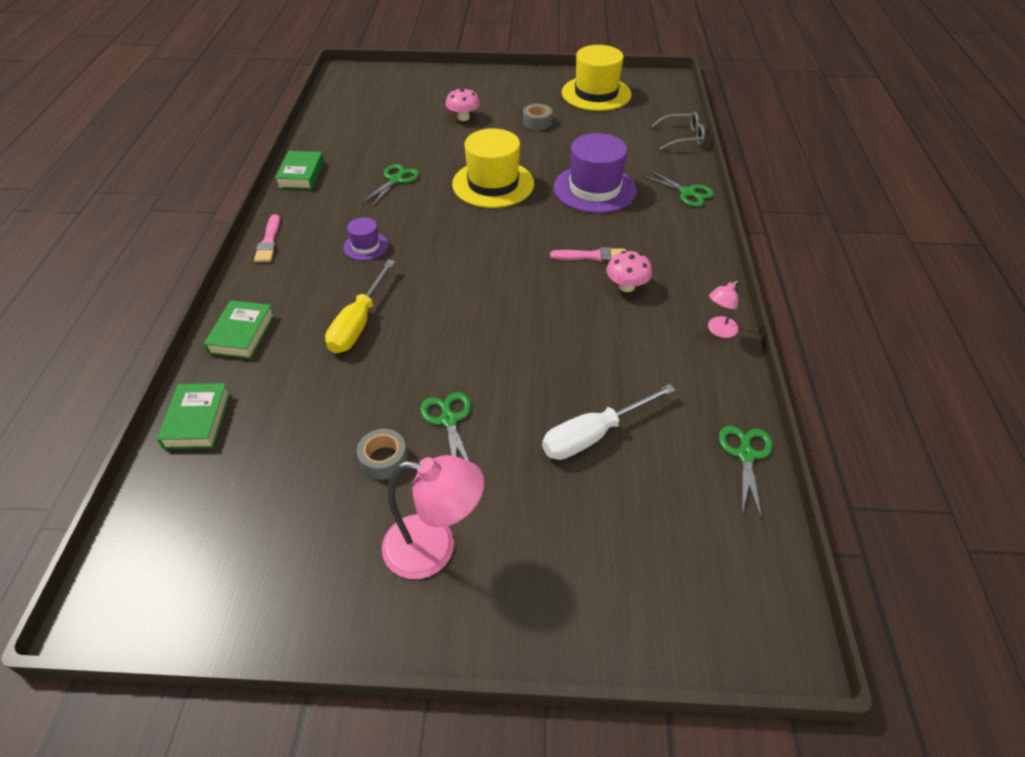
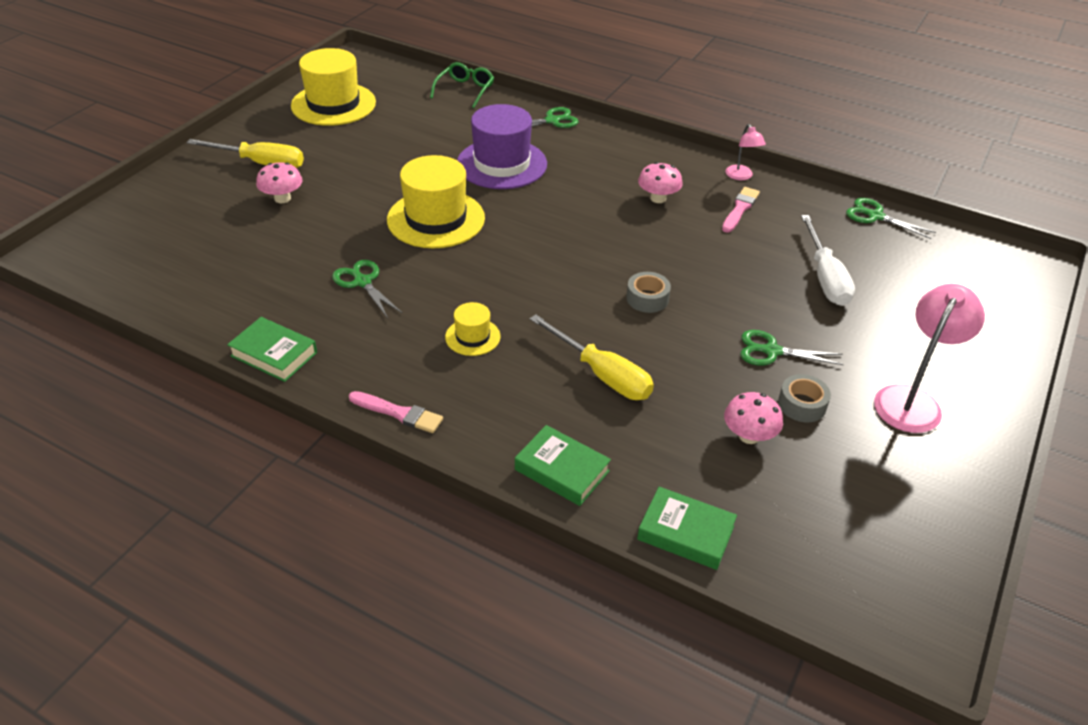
camera: 65 degrees left, 5 degrees down
(325, 431) = (749, 436): none -> pink mushroom
(365, 246) = (472, 337): purple hat -> yellow hat
(495, 95) = (261, 163): none -> yellow screwdriver
(537, 122) = (348, 155): grey tape -> grey tape (647, 298)
(592, 256) = (603, 201): pink brush -> pink brush (740, 209)
(683, 138) = (465, 90): grey glasses -> green glasses

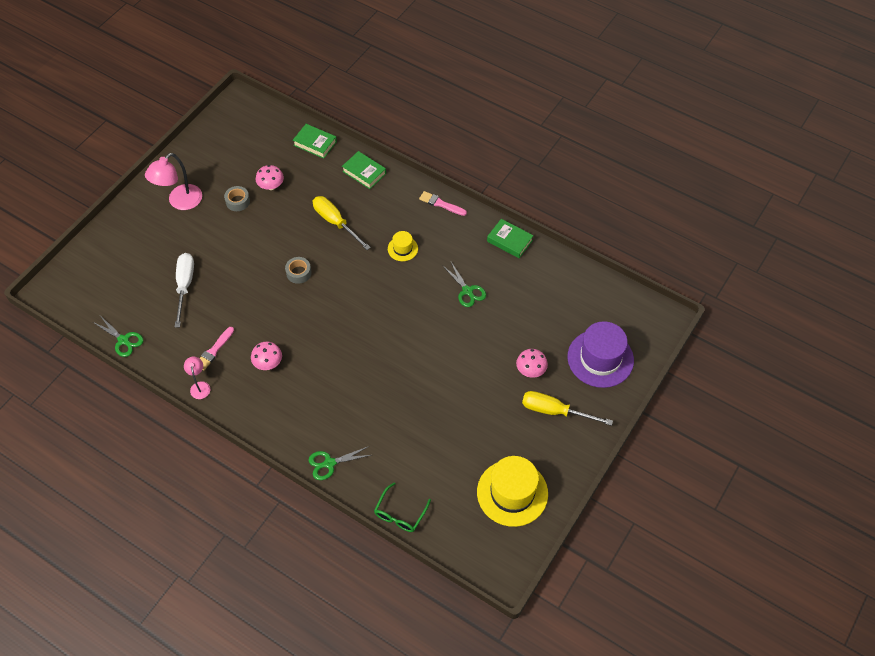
camera: 175 degrees left, 15 degrees up
(436, 219) = (424, 346): yellow hat -> none
(502, 164) = (375, 405): purple hat -> purple hat (600, 358)
(771, 351) = (240, 234): green scissors -> none

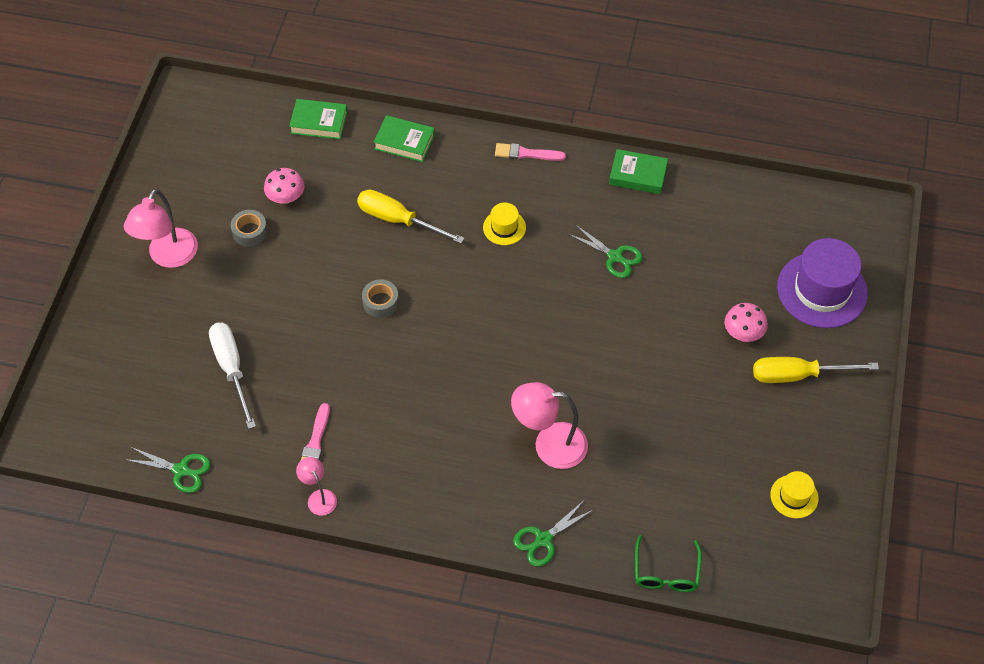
camera: 20 degrees left, 0 degrees up
(268, 363) = (397, 435): pink mushroom -> none
(363, 402) = (549, 445): none -> pink lamp
(512, 493) = (794, 496): yellow hat -> yellow hat, size x0.49

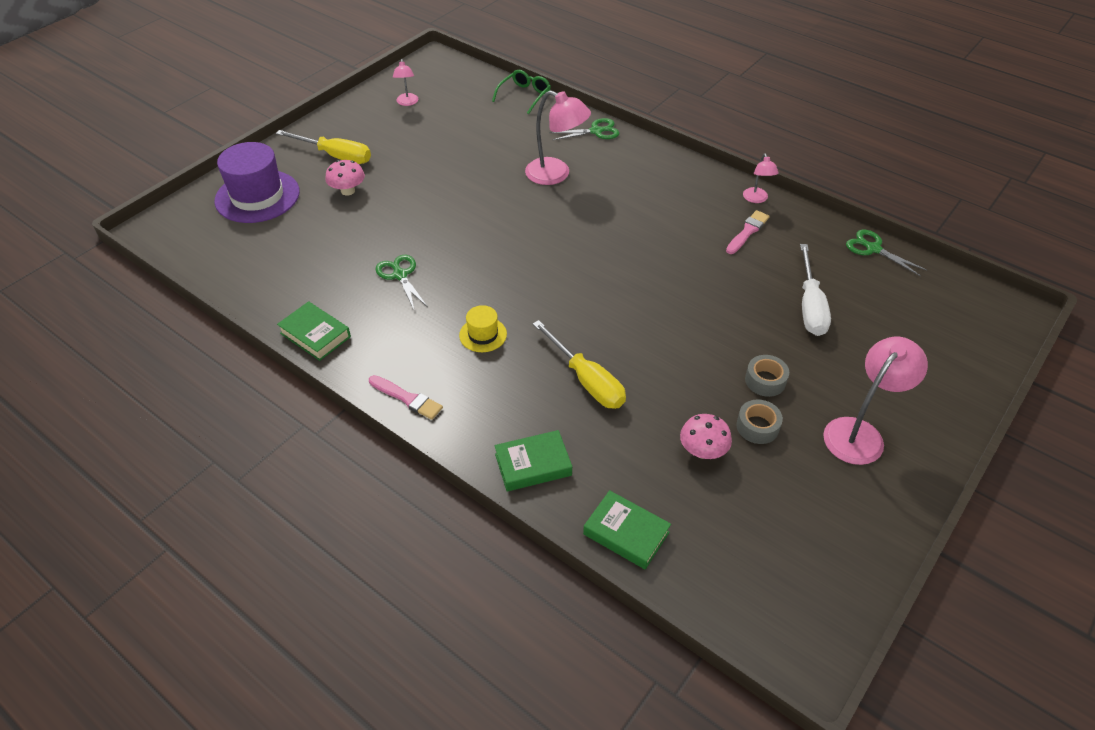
camera: 155 degrees left, 10 degrees down
(380, 302) = (642, 312): grey tape -> grey tape (765, 381)
(404, 142) = (533, 464): green book -> green book turned 60 degrees counterclockwise
(794, 496) = (407, 102): yellow hat -> pink lamp

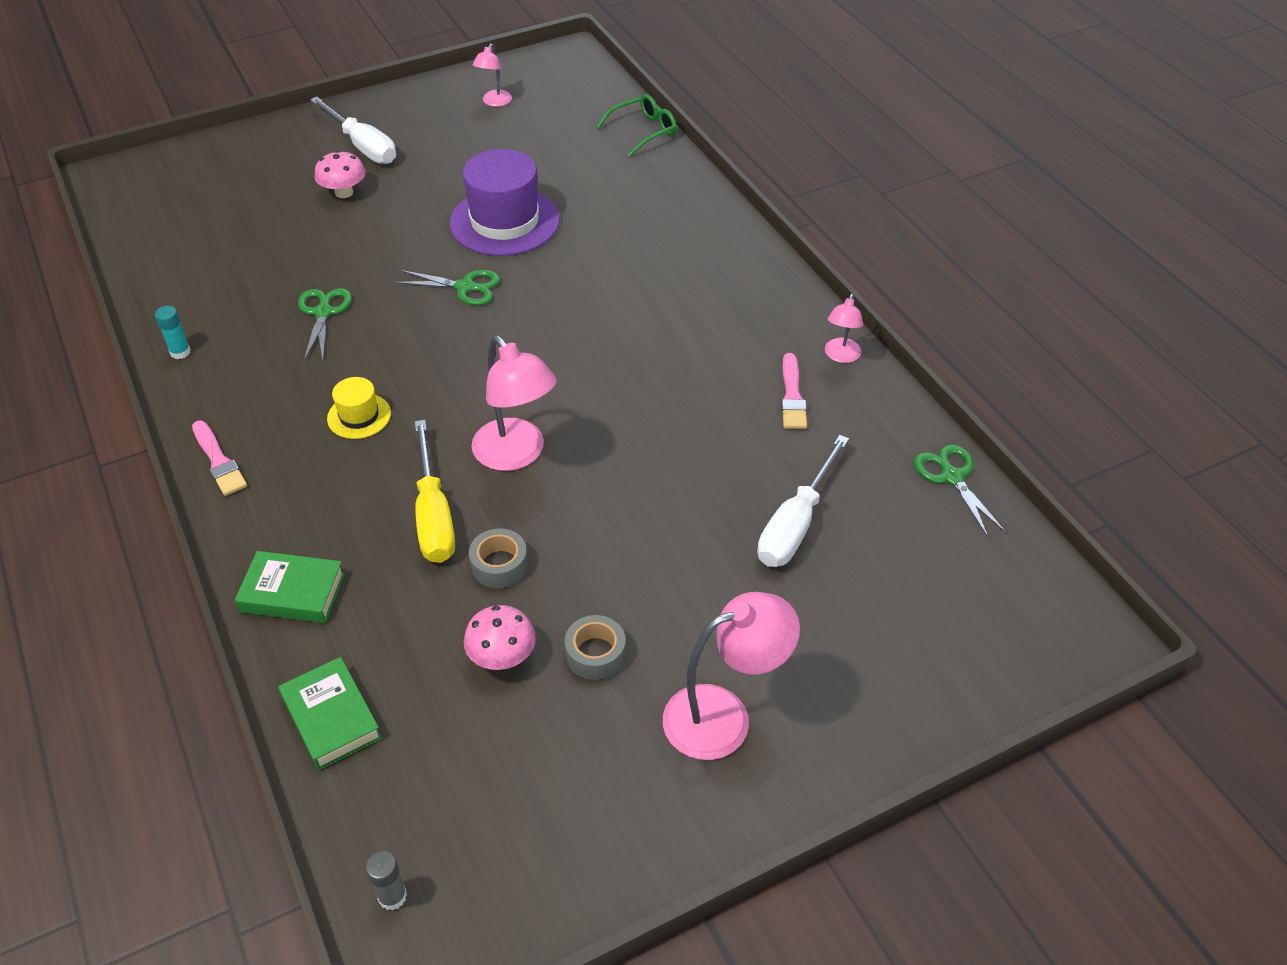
camera: 25 degrees right, 0 degrees up
(257, 196) = (243, 170): purple hat -> purple hat (505, 221)
(315, 335) = (180, 352): green book -> turquoise glue stick
(335, 156) = (363, 146): yellow screwdriver -> white screwdriver
(556, 175) = (602, 245): pink lamp -> pink lamp (516, 455)
(596, 131) = (698, 202): green scissors -> green scissors (465, 287)
(747, 231) = (792, 396): pink brush -> pink brush turned 120 degrees clockwise
(756, 625) = (392, 896): none -> grey glue stick
(765, 381) = (654, 599): grey tape -> grey tape (499, 565)

